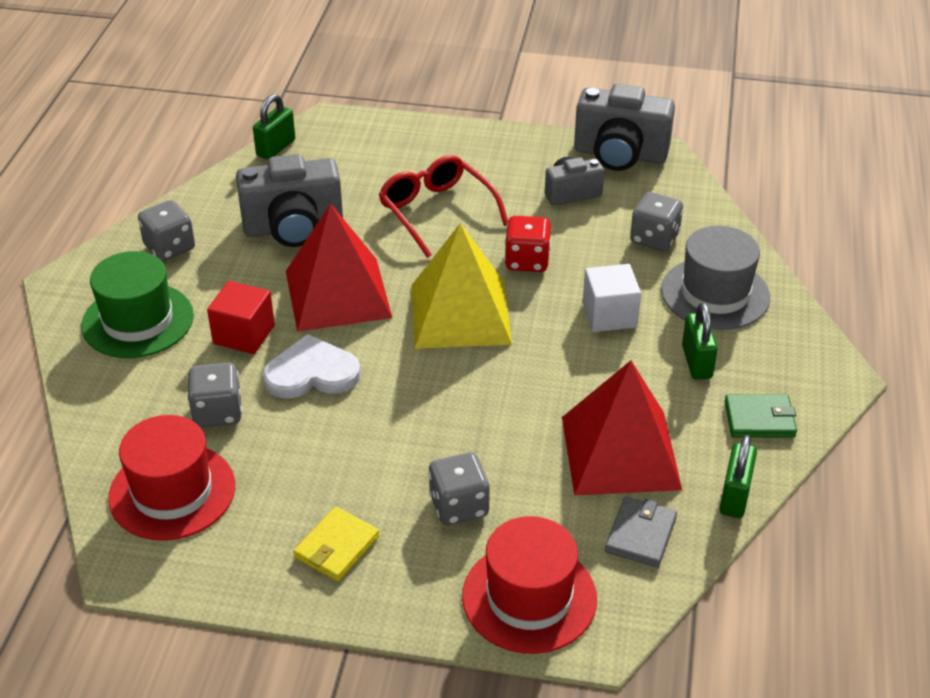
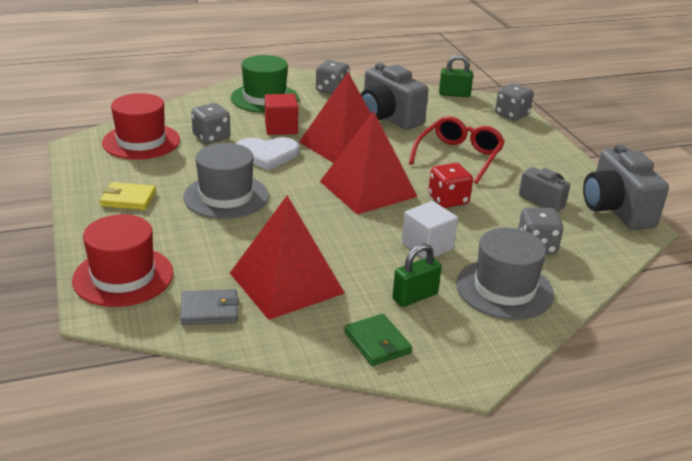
camera: 60 degrees right, 10 degrees down
(311, 373) = (267, 155): white heart -> white heart turned 120 degrees clockwise
(395, 446) = (226, 196): none -> grey hat
(459, 506) = (189, 231): grey dice -> grey dice (511, 115)
(460, 314) = (368, 188): yellow pyramid -> red pyramid
(735, 496) = (280, 347): green padlock -> none

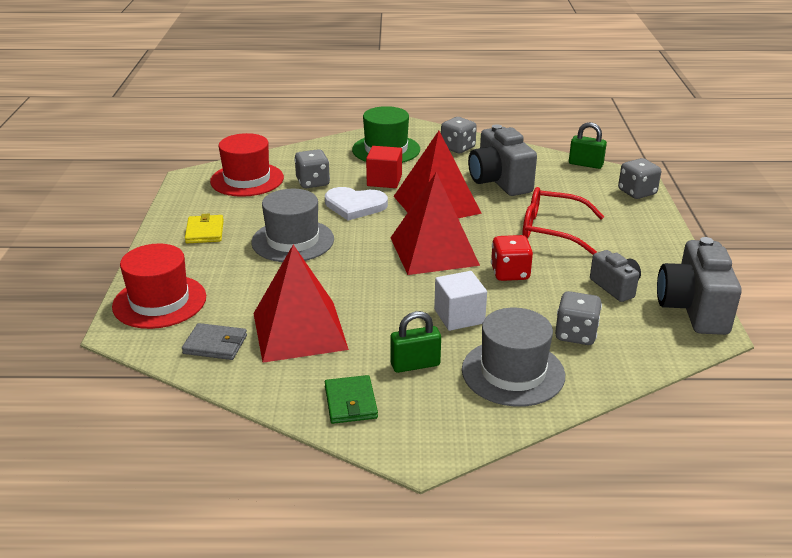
camera: 20 degrees right, 0 degrees up
(128, 199) = (205, 231): yellow wallet -> yellow wallet turned 60 degrees clockwise
(459, 156) = (550, 230): red glasses -> red glasses turned 120 degrees counterclockwise

